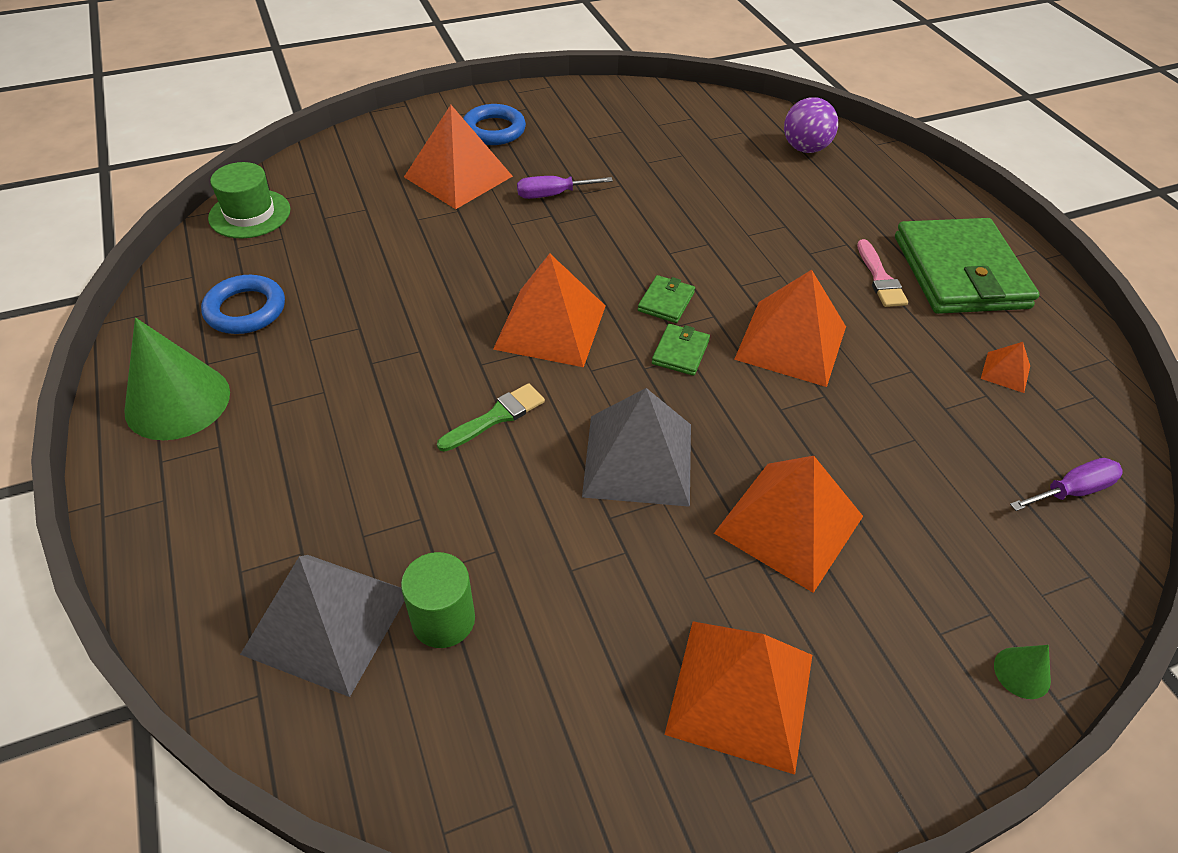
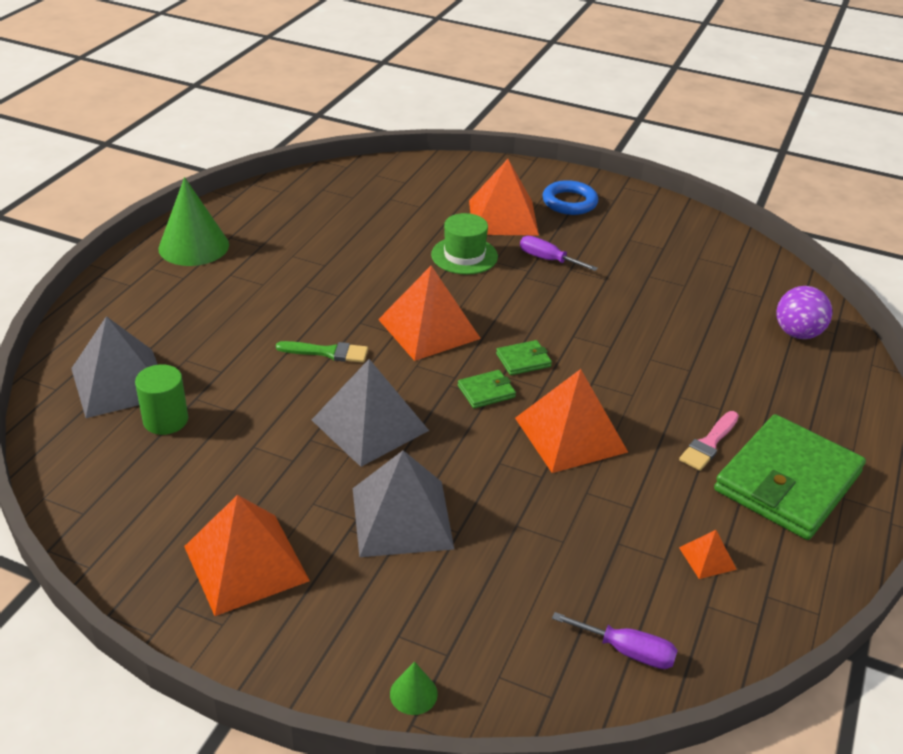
camera: 45 degrees right, 10 degrees down
(245, 310) = (283, 222): blue ring -> none
(250, 214) = (353, 175): green hat -> green hat (464, 256)
(789, 524) = (402, 518): orange pyramid -> grey pyramid

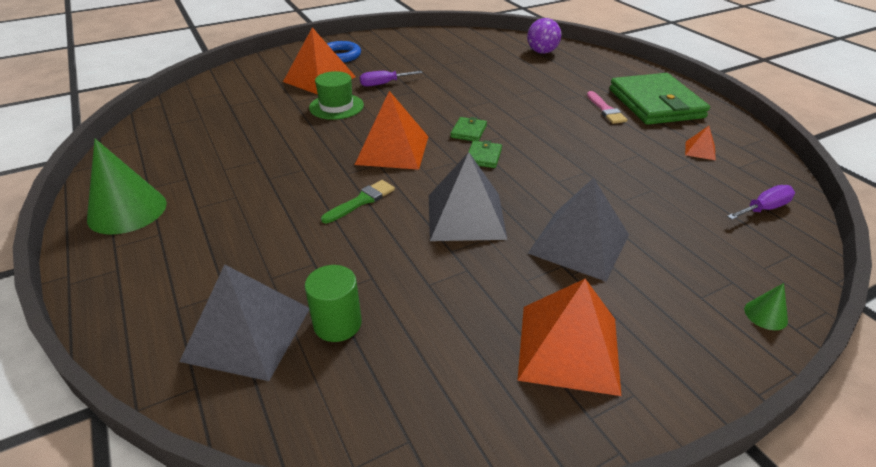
camera: 50 degrees left, 0 degrees up
(571, 434) = (556, 146): orange pyramid -> none

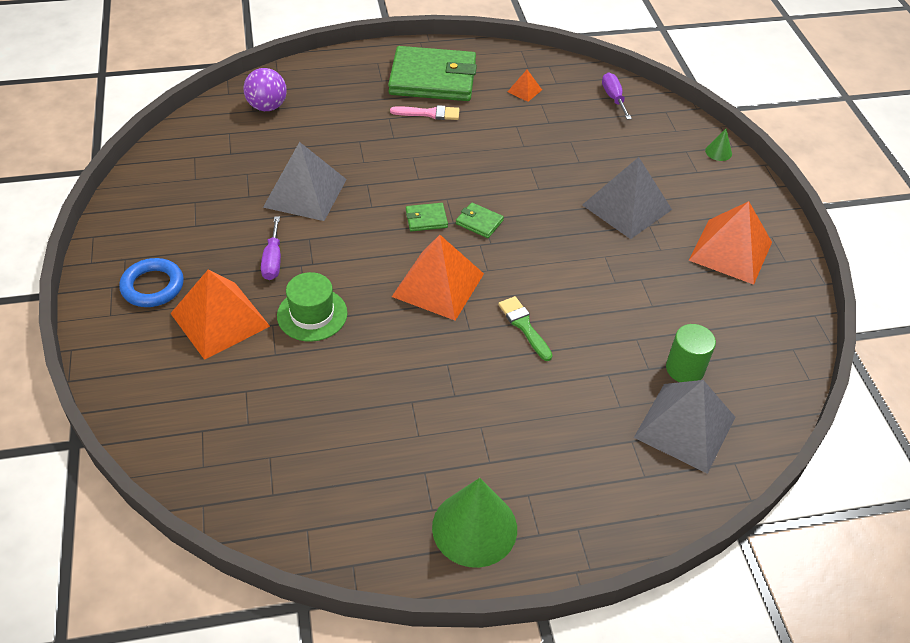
camera: 75 degrees left, 10 degrees up
(466, 216) = (571, 260): grey pyramid -> grey pyramid (305, 193)
(468, 131) = (426, 219): green wallet -> green wallet turned 45 degrees counterclockwise

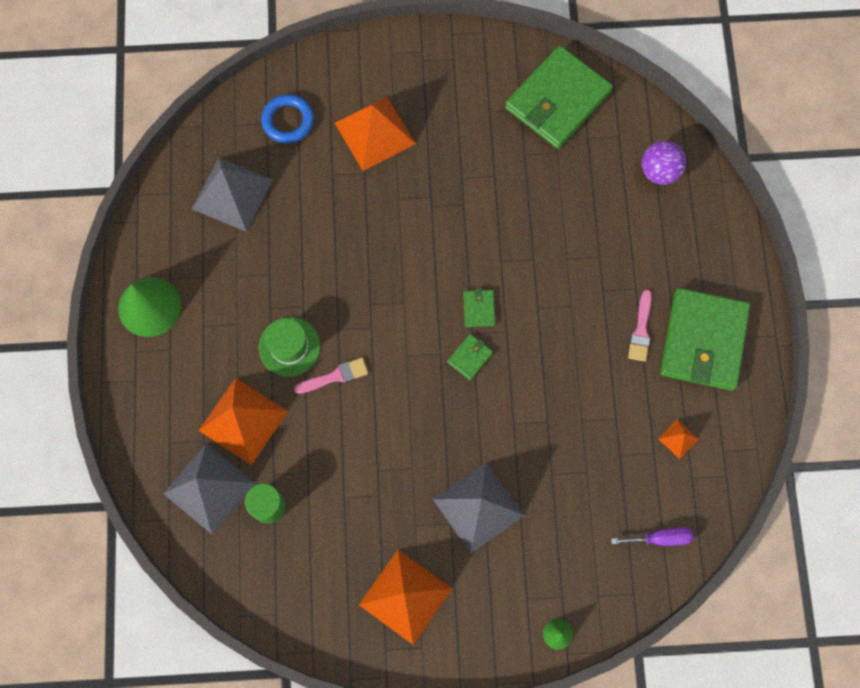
camera: 100 degrees right, 25 degrees up
(153, 286) = (418, 81): blue ring -> blue ring (288, 121)
(185, 175) = (557, 100): none -> green wallet
(273, 260) = (438, 174): purple screwdriver -> none
(305, 193) = (525, 203): grey pyramid -> grey pyramid (232, 194)
(312, 314) = (371, 204): green hat -> green hat (289, 346)
(438, 285) = (393, 310): orange pyramid -> orange pyramid (243, 421)
(524, 326) = (335, 376): green brush -> pink brush

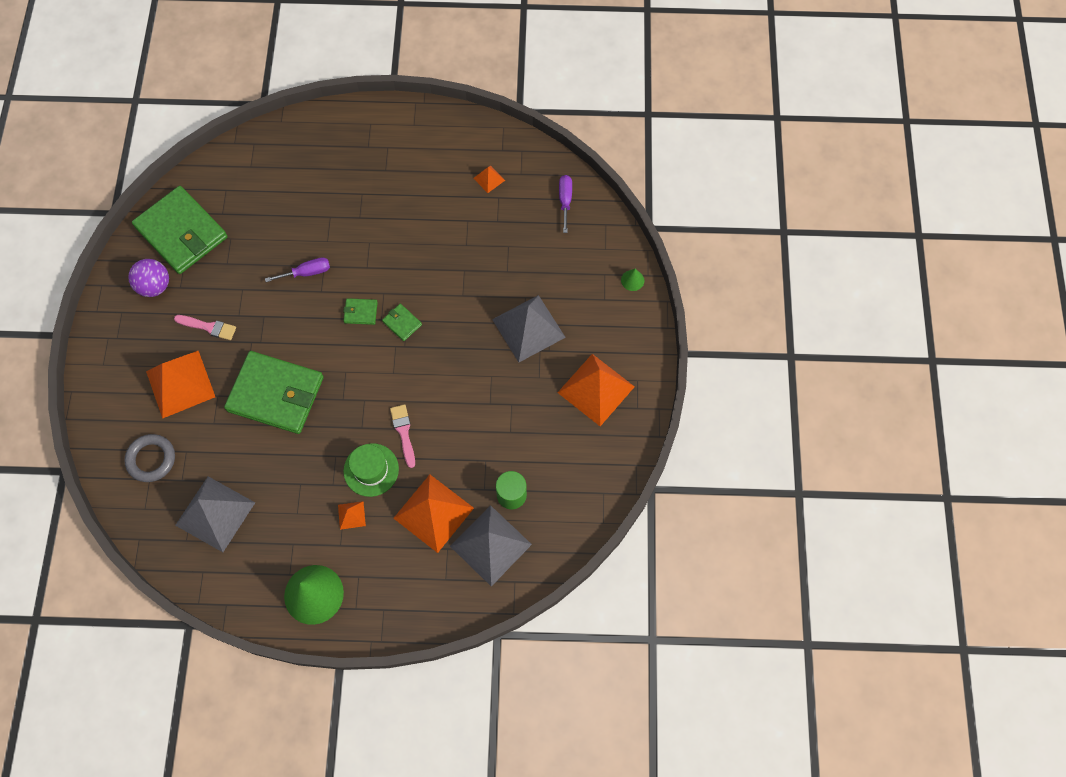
camera: 85 degrees left, 5 degrees down
(237, 333) = (351, 515): none -> orange pyramid
(288, 121) = (151, 459): blue ring -> grey ring
(523, 242) = (307, 272): none -> purple screwdriver
(641, 330) = (397, 194): pink brush -> pink brush (208, 327)
(659, 171) = (263, 164): purple ball -> purple ball (155, 286)
(703, 341) = (413, 152): green wallet -> green wallet (276, 394)

